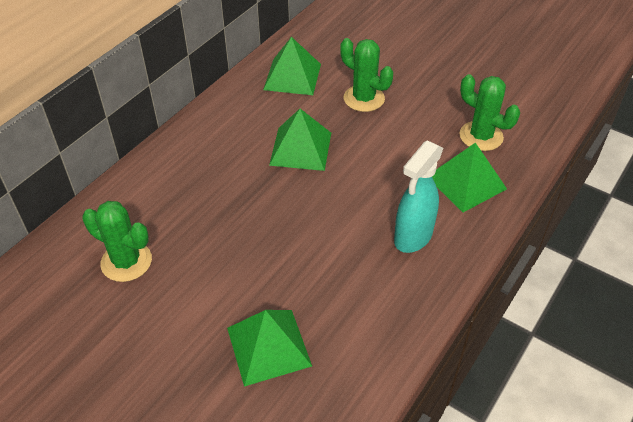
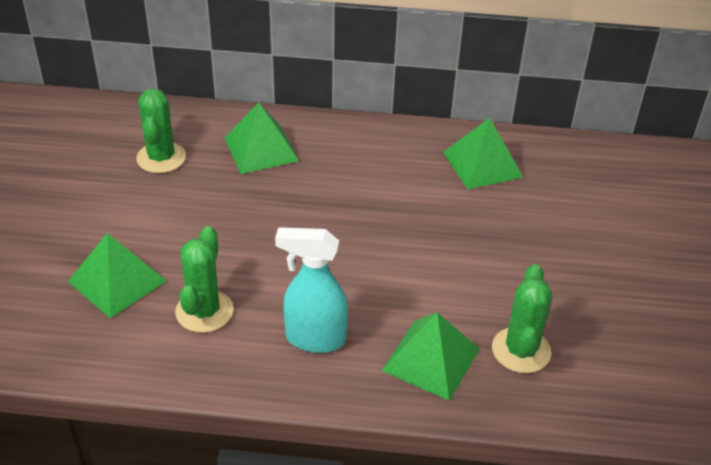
camera: 60 degrees right, 5 degrees down
(301, 148) = (379, 210): green pyramid -> green pyramid (261, 149)
(364, 98) = (497, 229): green cactus -> green cactus (204, 311)

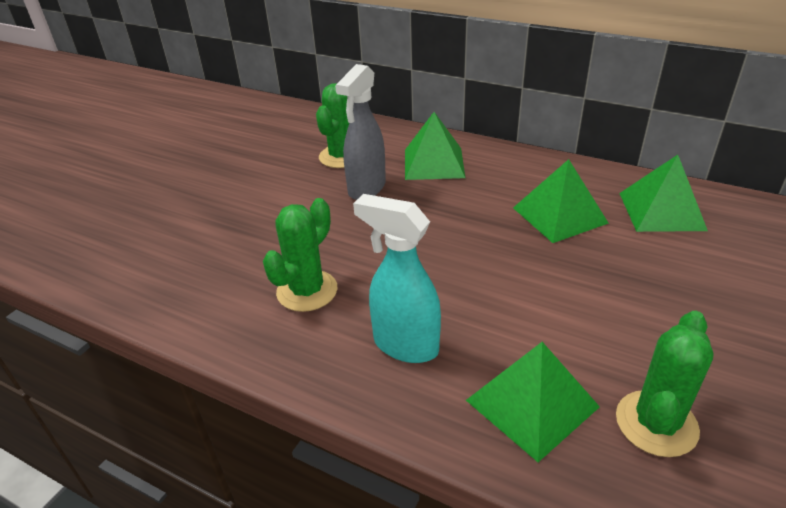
camera: 25 degrees right, 5 degrees down
(117, 281) = (245, 247): green pyramid -> green pyramid (559, 215)
(207, 192) = (366, 189): none -> grey spray bottle

